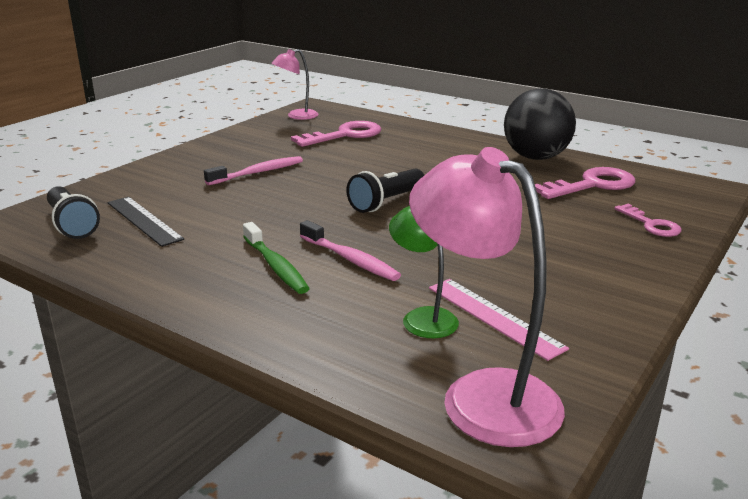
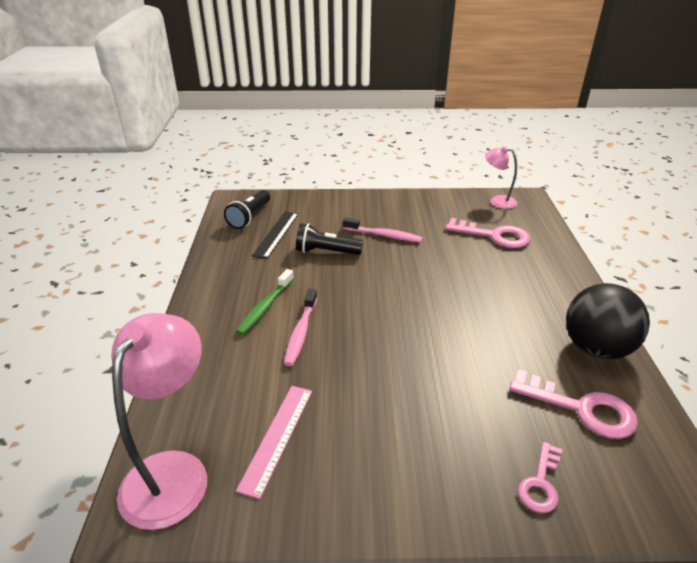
camera: 55 degrees right, 10 degrees up
(386, 202) = (403, 308): black flashlight -> black flashlight (326, 252)
(423, 317) = (250, 401): green lamp -> none

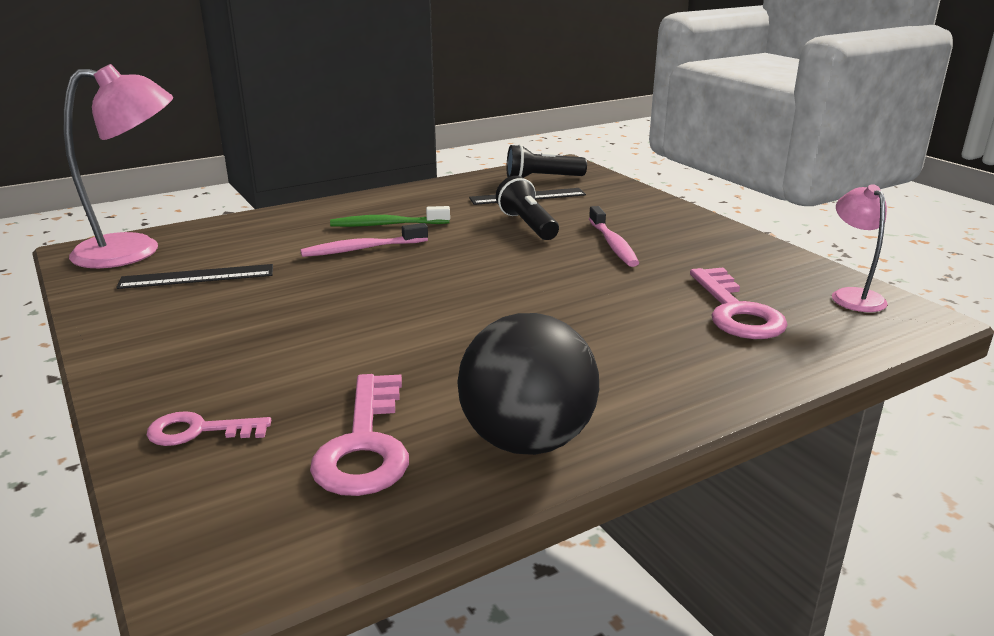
camera: 60 degrees right, 10 degrees down
(277, 437) = (197, 277): pink ruler -> black ruler

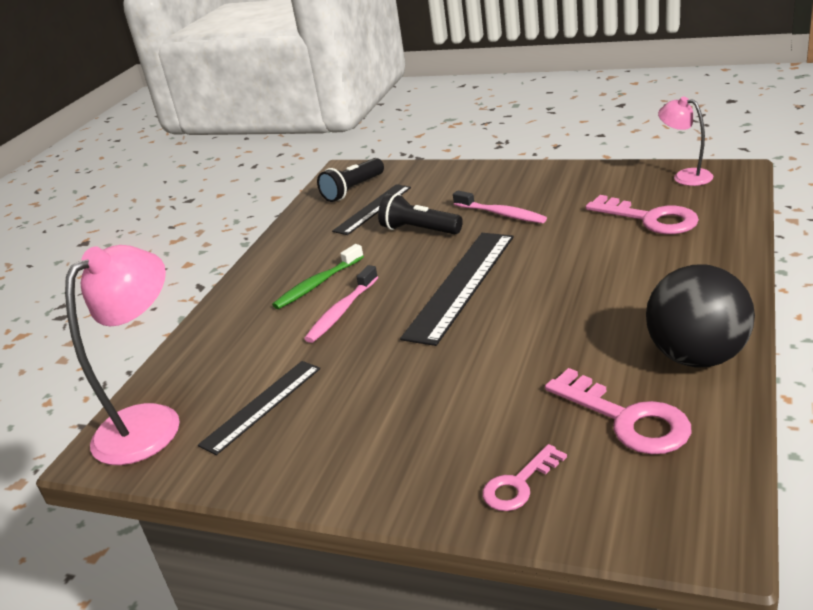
camera: 35 degrees left, 5 degrees up
(472, 276) = (461, 285): none -> black ruler

